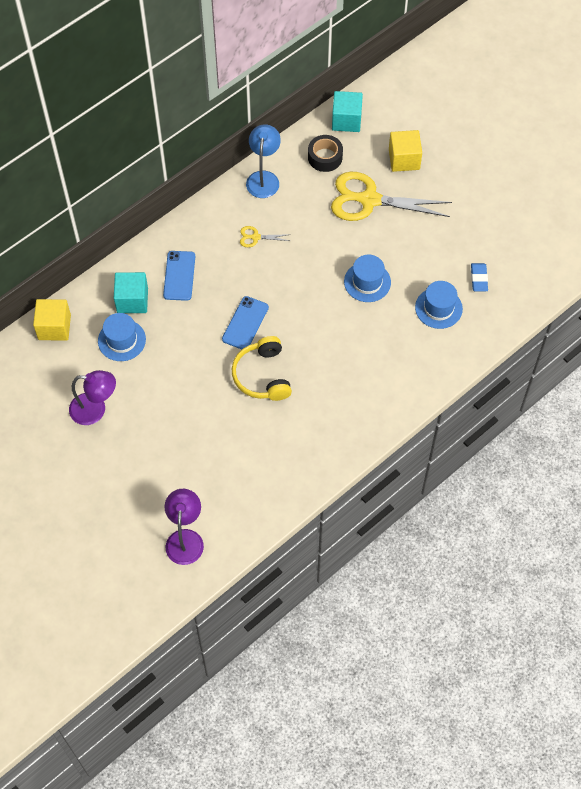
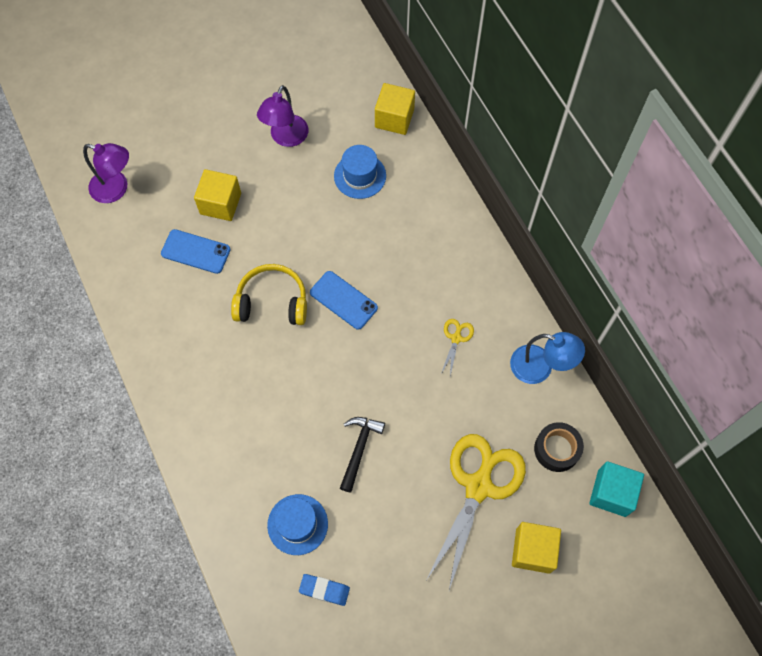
camera: 105 degrees right, 5 degrees up
(132, 300) = (406, 195): turquoise cube -> none
(178, 444) = (220, 203): none -> yellow cube
(179, 276) = (425, 247): blue phone -> blue phone (195, 252)
(367, 282) = (359, 449): blue hat -> black hammer

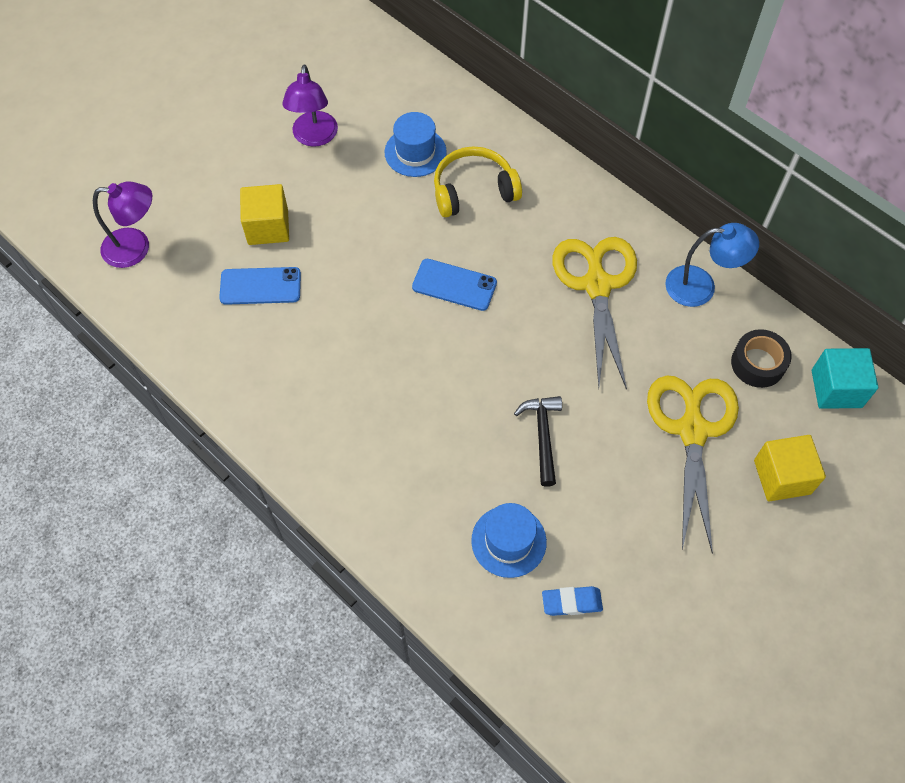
camera: 20 degrees left, 5 degrees down
(272, 302) = (373, 312): yellow headphones -> yellow headphones (473, 190)
(394, 118) = (427, 84): yellow cube -> none
(456, 338) = (597, 285): yellow scissors -> yellow scissors, size x2.37

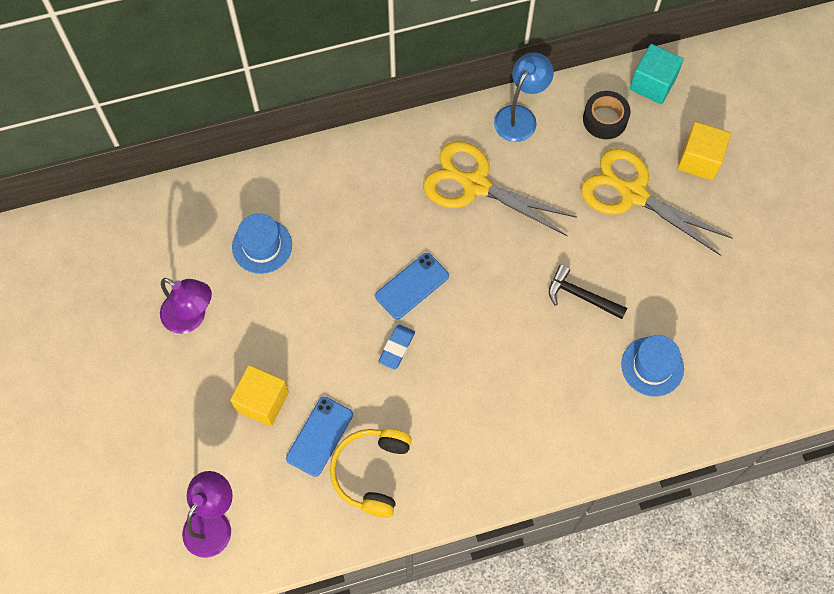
camera: 60 degrees left, 5 degrees up
(473, 190) = (330, 223): yellow headphones -> yellow headphones (372, 472)
(571, 602) = (720, 350): blue eraser -> blue eraser (396, 348)

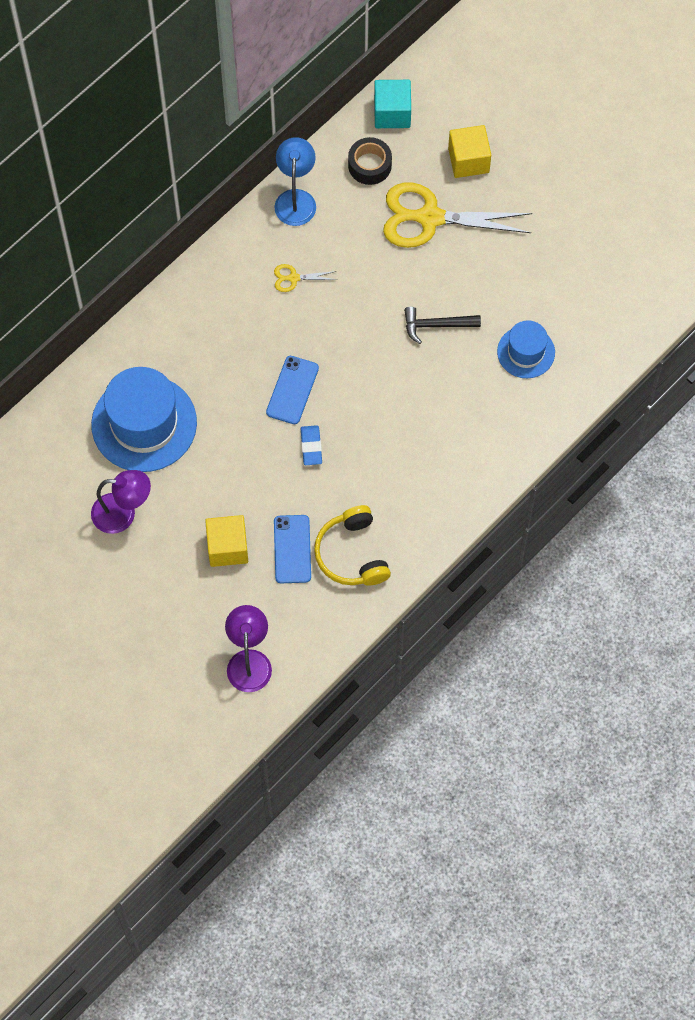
camera: 30 degrees left, 0 degrees up
(262, 246) = (144, 423): blue hat -> blue hat, size x1.80
(475, 185) = (293, 278): yellow scissors -> yellow scissors, size x0.42

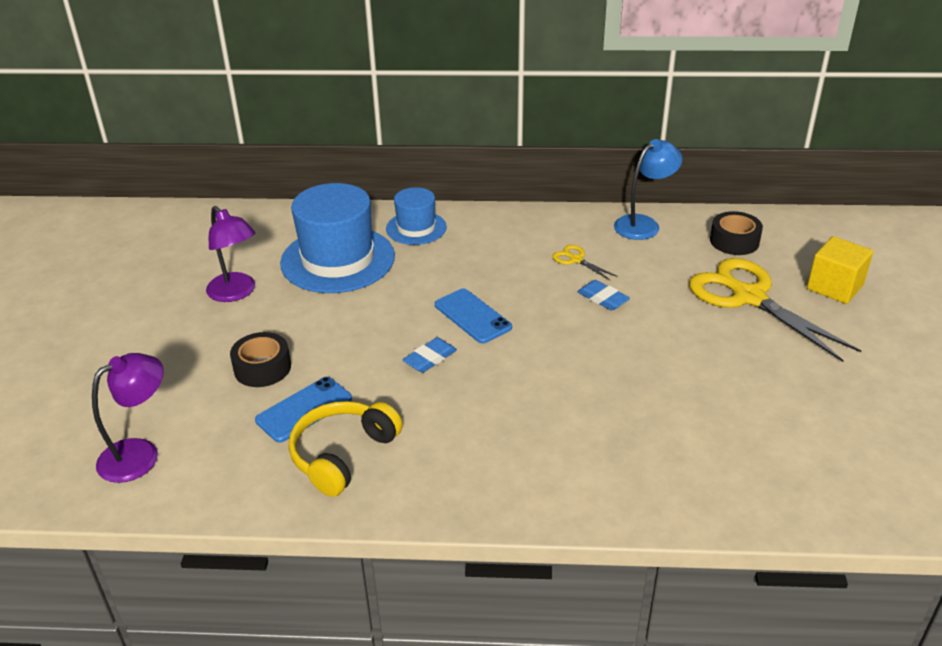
camera: 50 degrees right, 30 degrees down
(227, 547) = (262, 368): yellow cube -> black tape
(292, 390) = (472, 316): blue phone -> blue phone turned 75 degrees clockwise
(349, 300) = (602, 299): none -> blue eraser
(392, 113) = (795, 227): turquoise cube -> none
(436, 325) = (659, 362): black hammer -> none
(526, 352) = (728, 440): blue hat -> blue hat (416, 228)

